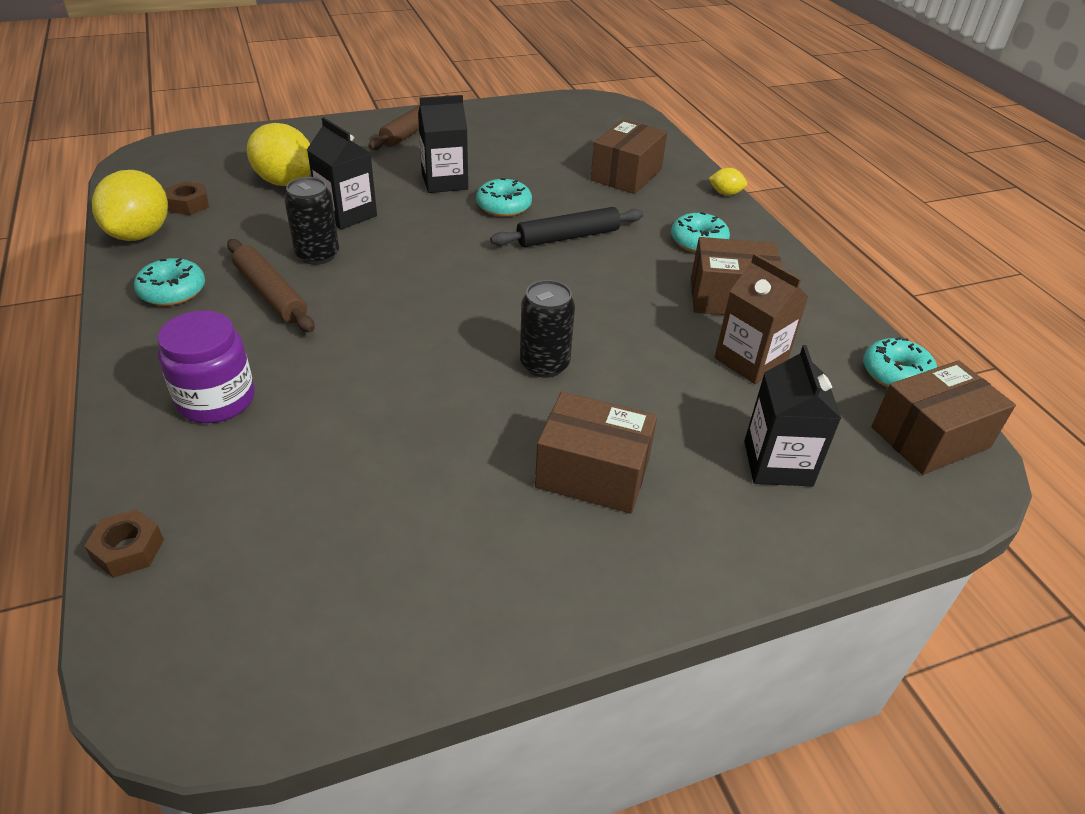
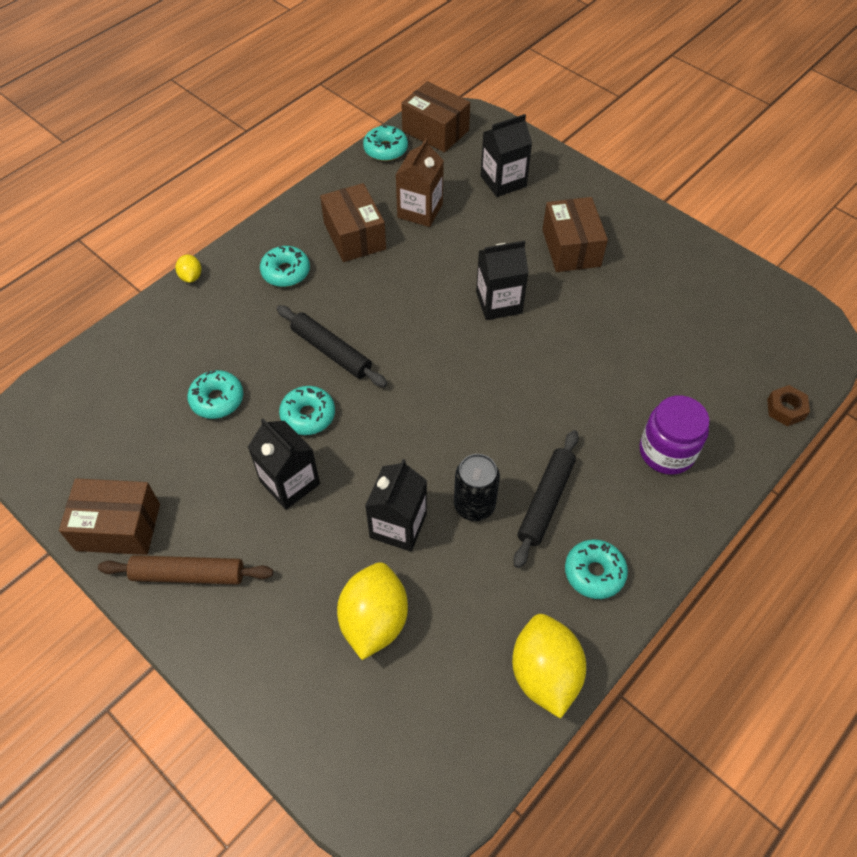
camera: 115 degrees left, 15 degrees up
(140, 234) = (544, 674): yellow lemon -> yellow lemon turned 75 degrees counterclockwise
(189, 204) = (471, 676): brown nut -> none
(270, 293) = (545, 501): brown rolling pin -> black rolling pin
(544, 364) = (499, 302): black can -> black carton
(562, 173) = (217, 399): none -> turquoise donut
(626, 174) = (193, 352): brown box -> brown box (118, 527)

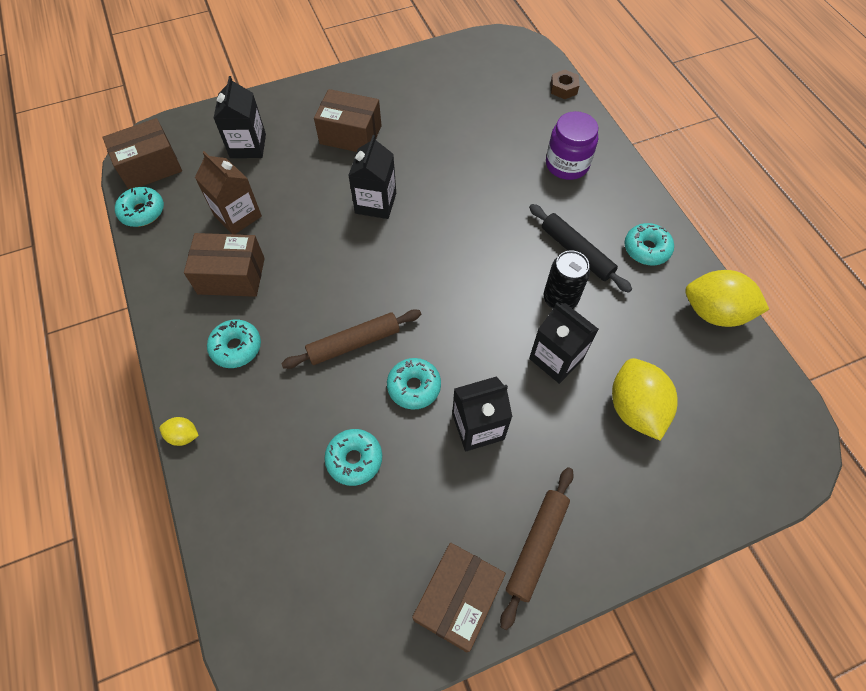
camera: 65 degrees left, 5 degrees up
(331, 351) = (353, 343): black rolling pin -> brown rolling pin
(374, 620) = (635, 408): yellow lemon -> yellow lemon turned 45 degrees clockwise

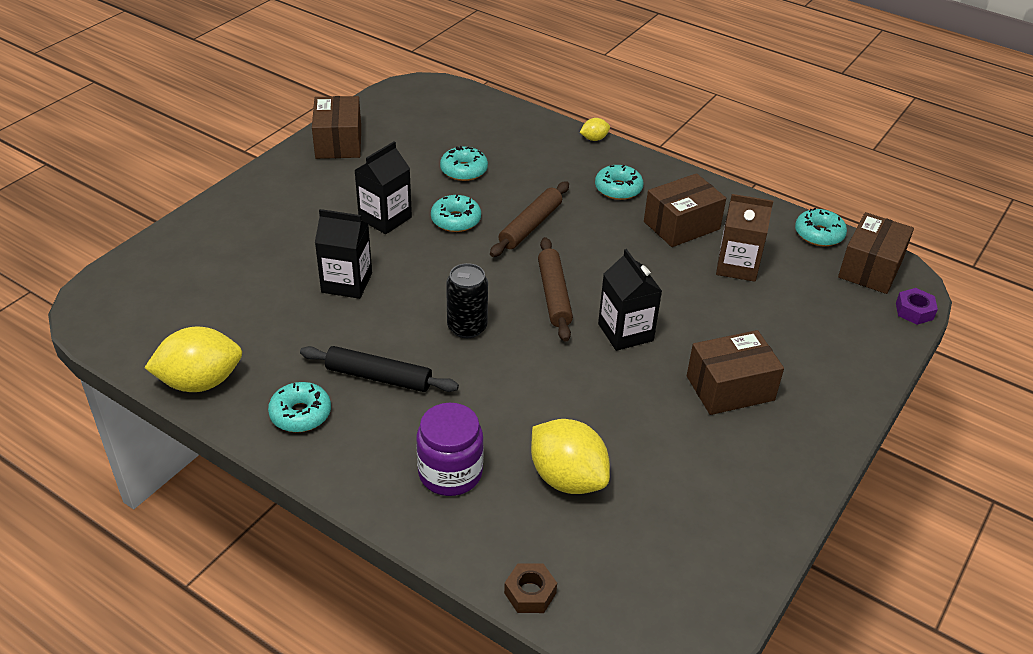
camera: 145 degrees right, 20 degrees down
(171, 125) = (914, 311): none -> purple nut
(248, 146) = (815, 326): black carton -> none
(536, 546) = (298, 179): brown rolling pin -> brown rolling pin (554, 295)
(560, 299) = (371, 328): black can -> black can (467, 327)
(635, 408) = (256, 277): yellow lemon -> yellow lemon (567, 478)

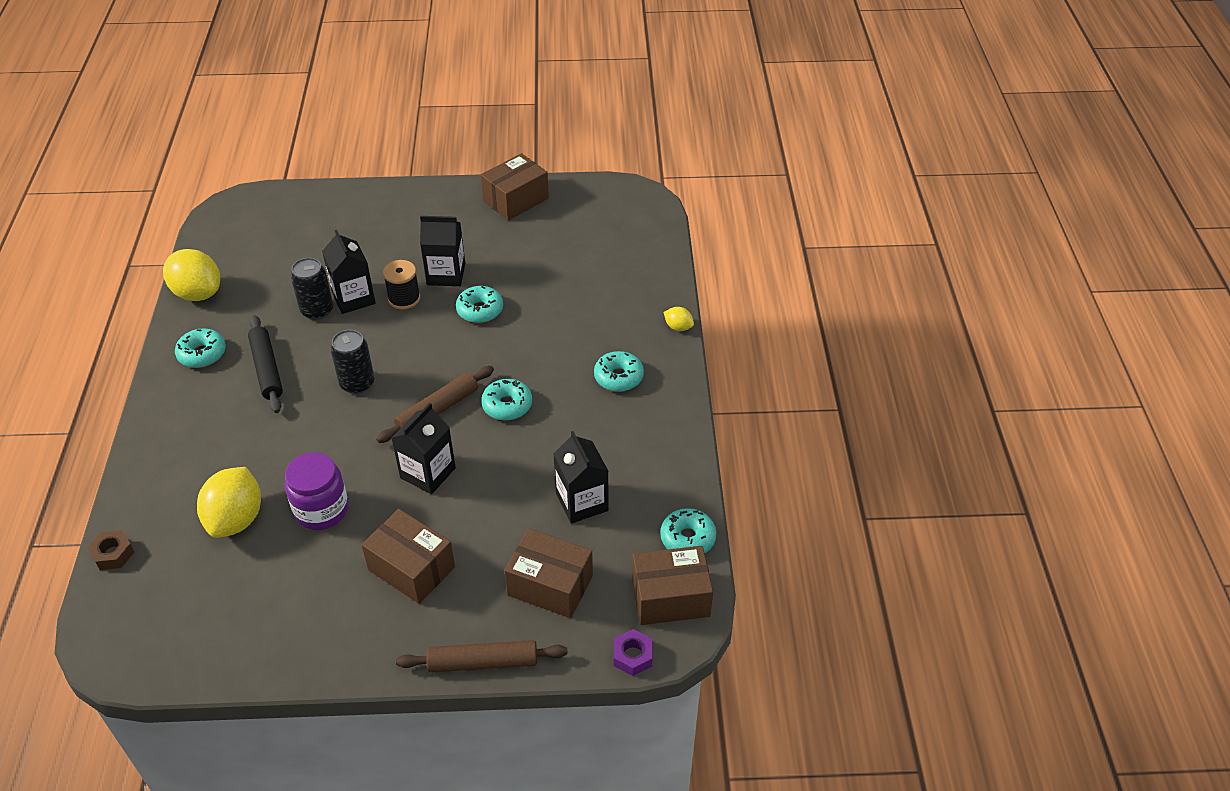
camera: 55 degrees right, 5 degrees up
(335, 312) = (317, 310): none -> black can
(386, 254) = (404, 298): none -> black spool
(450, 473) = (198, 455): purple jar -> purple jar (321, 510)
(464, 170) = (549, 280): turquoise donut -> turquoise donut (507, 405)
(530, 225) = (514, 353): brown rolling pin -> brown rolling pin (483, 662)
(681, 225) = (606, 440): brown box -> brown box (550, 585)
(737, 266) = (582, 502): brown carton -> black carton

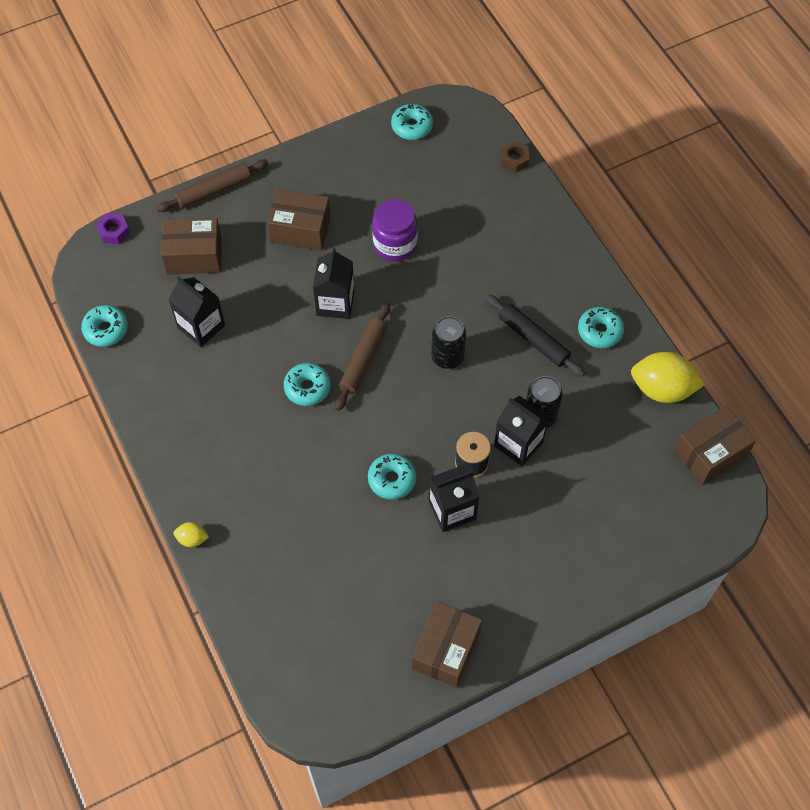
camera: 155 degrees right, 15 degrees up
(236, 519) = (451, 214): yellow lemon -> none
(618, 377) = (224, 456): turquoise donut -> turquoise donut (412, 126)
(670, 597) = (102, 280): brown box -> brown box (710, 453)

